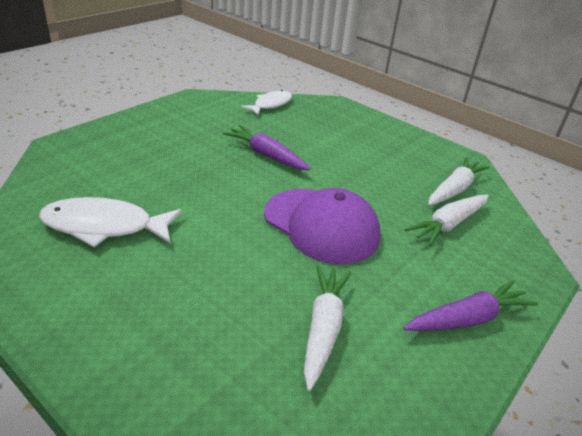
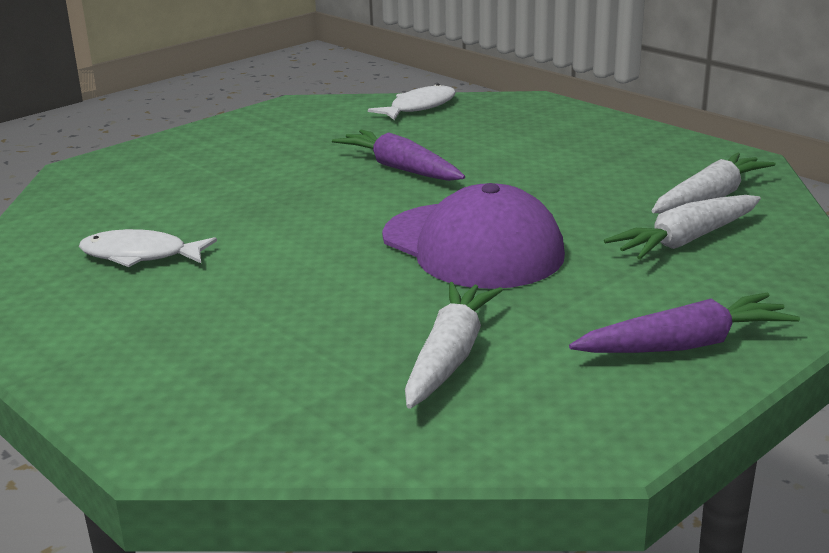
camera: 10 degrees right, 10 degrees down
(104, 226) = (140, 255): white fish -> white fish, size x0.66

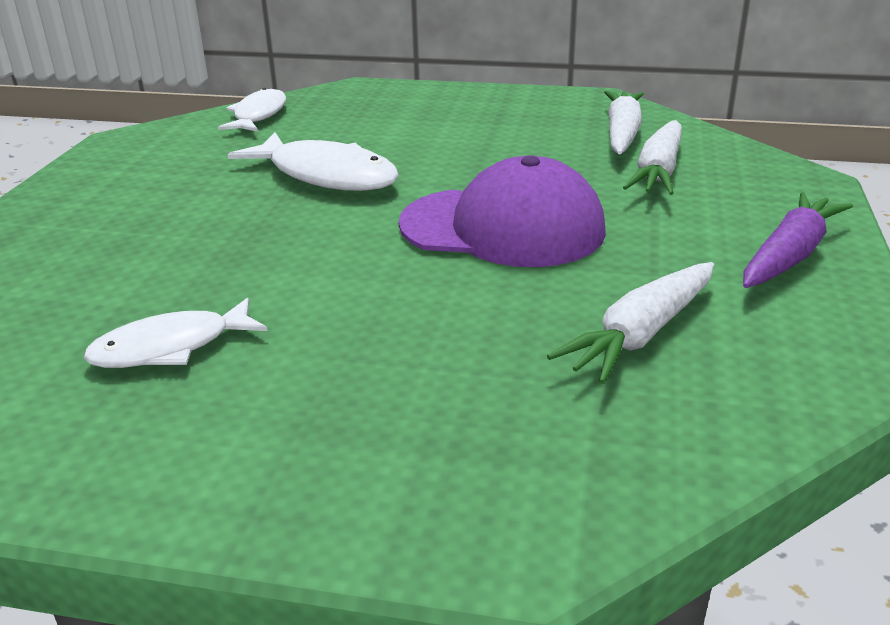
camera: 35 degrees left, 5 degrees up
(400, 168) = (327, 175): purple carrot -> white fish
(450, 357) = (640, 334): white carrot -> white carrot turned 120 degrees counterclockwise

